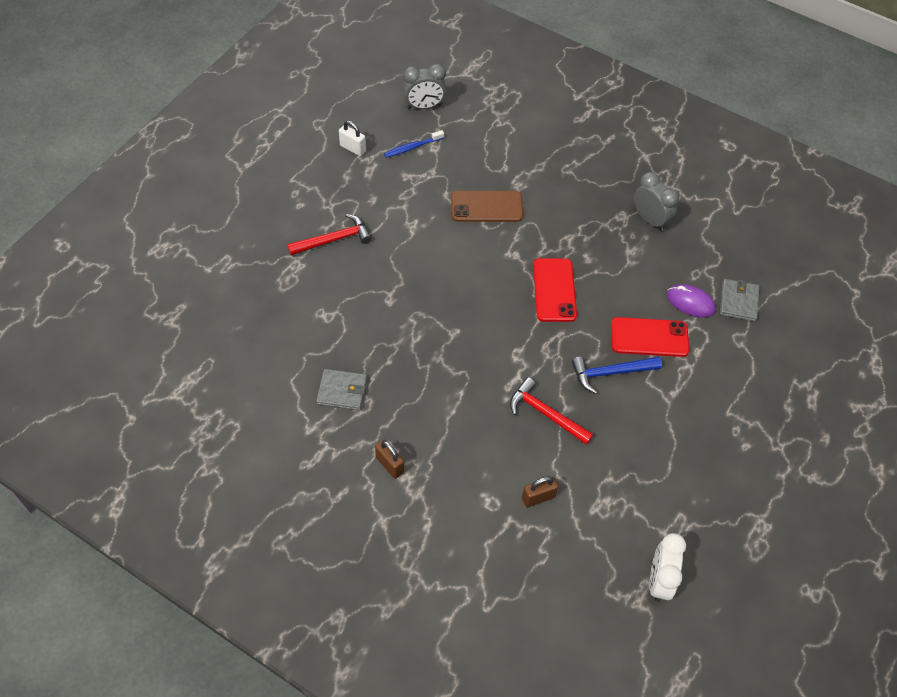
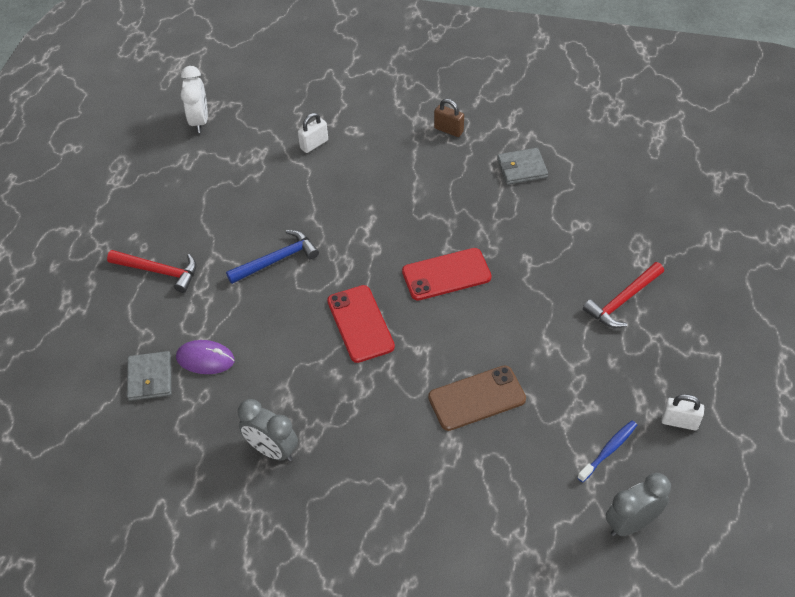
camera: 165 degrees right, 5 degrees down
(538, 497) = (314, 144): brown padlock -> white padlock
(546, 413) = (329, 206): red hammer -> red hammer (159, 271)
(649, 337) = (244, 306): red phone -> red phone (446, 274)

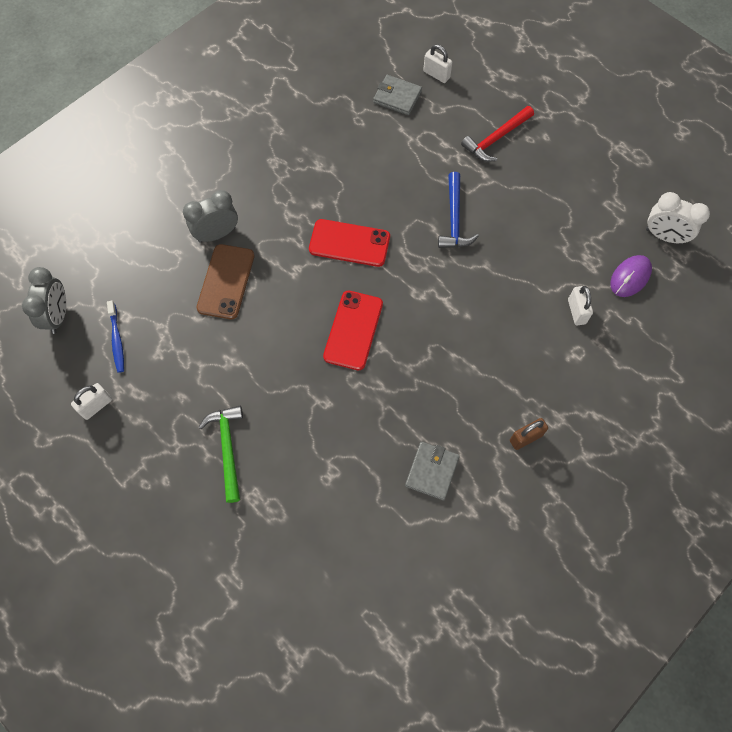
camera: 120 degrees right, 15 degrees up
(97, 359) = (436, 74): none -> white padlock
(205, 359) = (390, 134): purple mouse -> purple mouse (630, 277)
(272, 450) = (285, 139): grey clock -> grey clock (217, 234)
(622, 301) = (227, 448): red hammer -> green hammer

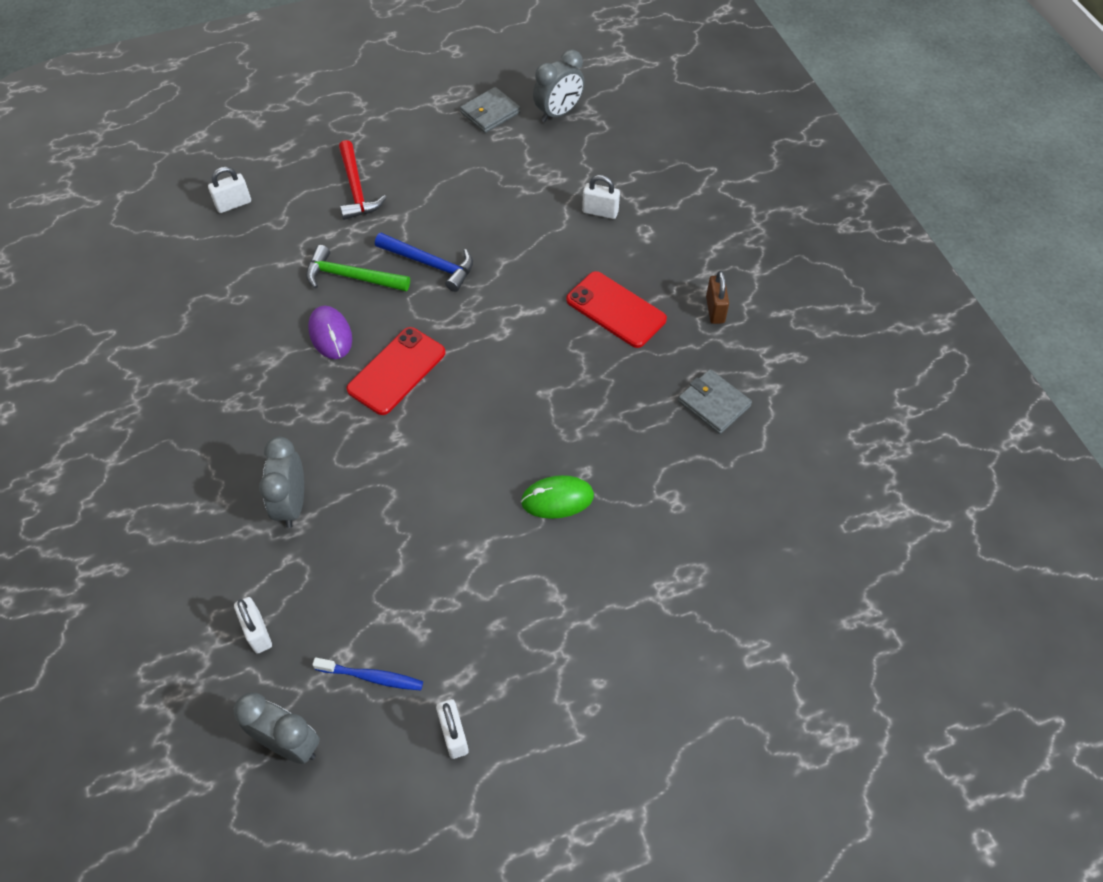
camera: 65 degrees left, 10 degrees down
(121, 262) = (257, 632): none -> white padlock
(226, 282) = (366, 518): brown phone -> none
(227, 448) = (591, 596): green hammer -> green hammer (351, 277)
(294, 394) = (557, 499): none -> green mouse
(353, 330) = (510, 410): red phone -> red phone (616, 310)
(397, 97) = (235, 250): grey wallet -> grey wallet (490, 113)
(630, 277) = (587, 156): purple mouse -> purple mouse (330, 334)
(664, 236) = (558, 113): white clock -> grey clock

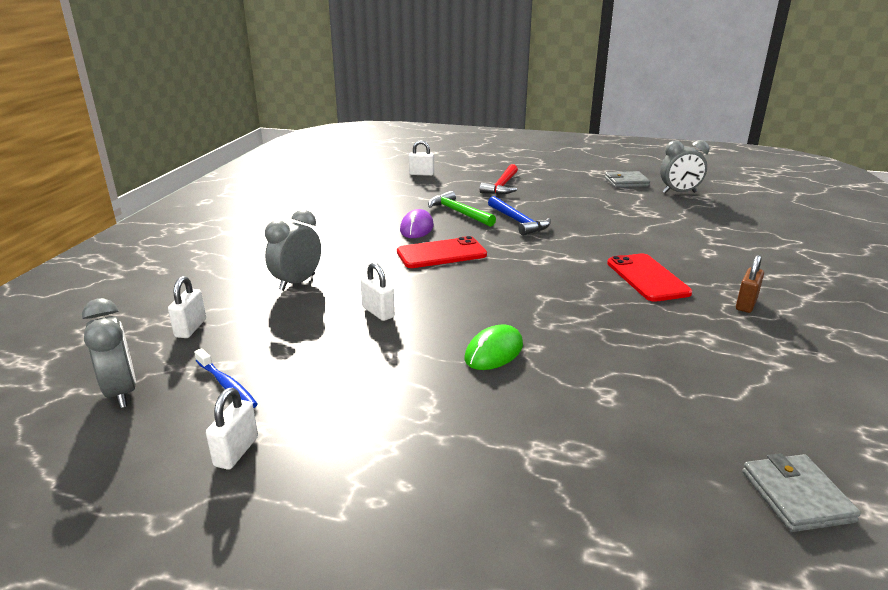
camera: 35 degrees right, 30 degrees down
(557, 499) = (494, 352): green mouse -> green mouse turned 75 degrees counterclockwise
(600, 212) = (675, 234): white padlock -> white padlock (378, 312)
(714, 404) = (702, 353): grey wallet -> grey wallet (796, 496)

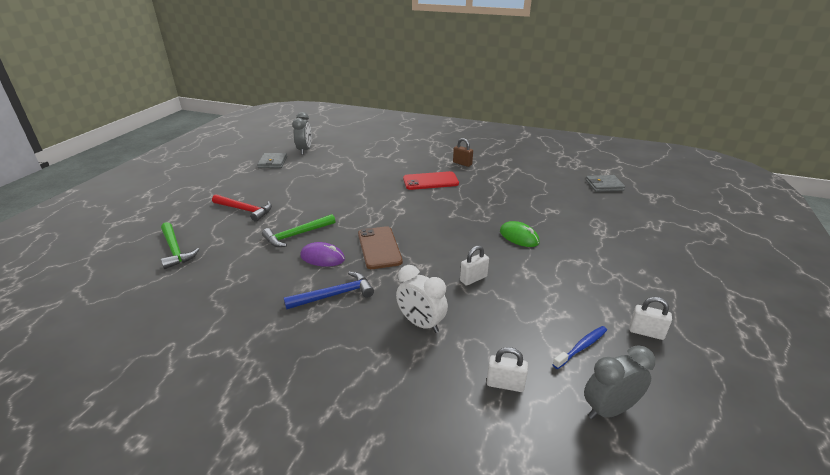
camera: 85 degrees left, 5 degrees up
(297, 282) = (421, 324): grey clock -> white clock
(421, 174) = (175, 250): white padlock -> green hammer
(441, 253) = (379, 248): red phone -> brown phone
(518, 222) = (329, 211): blue hammer -> blue hammer (335, 295)

